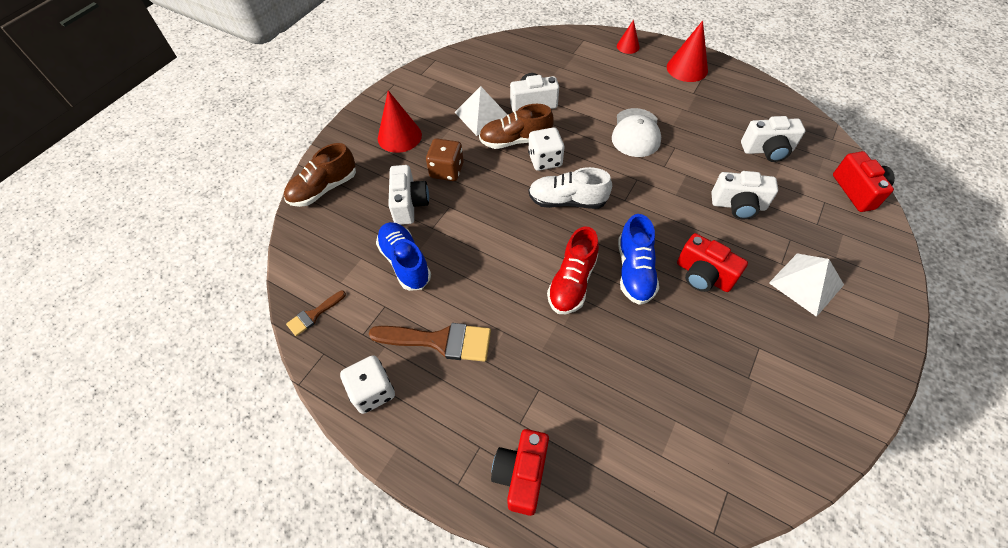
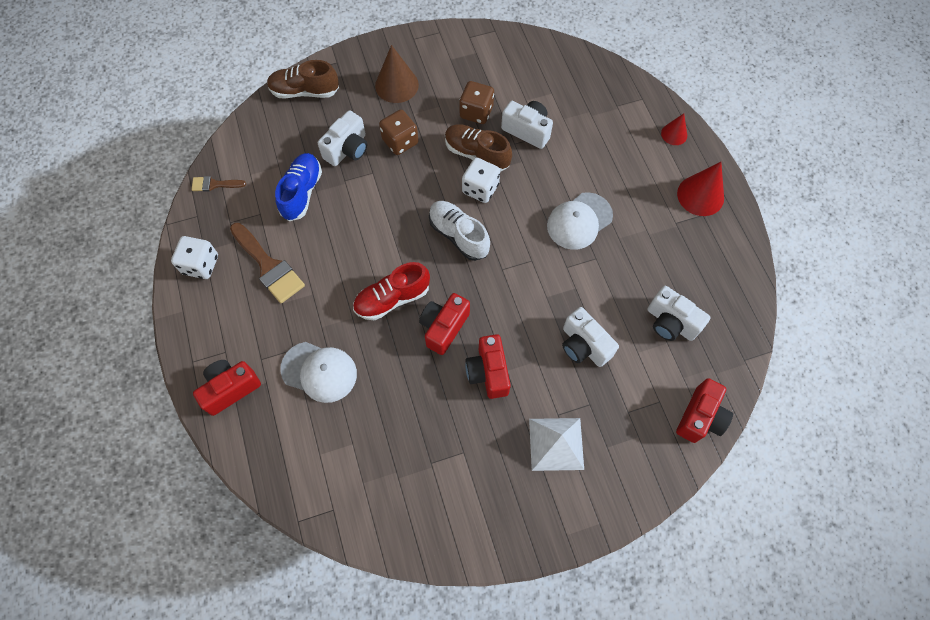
camera: 40 degrees right, 10 degrees up
(399, 136) = (396, 85): red cone -> brown cone
(482, 115) = (476, 112): white pyramid -> brown dice
(581, 388) = (319, 372): none -> white cap
(634, 271) = (444, 327): blue shoe -> red camera

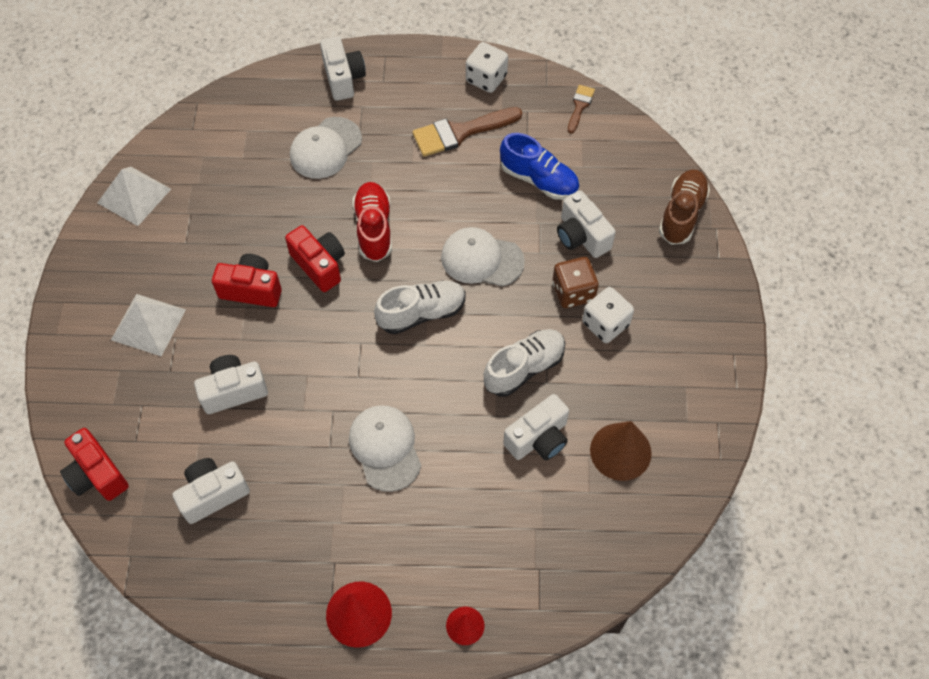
camera: 110 degrees right, 5 degrees down
(230, 389) = (343, 78): red camera -> white camera
(393, 210) = (481, 259): none -> white cap
(396, 85) = (661, 312): brown cone -> brown cone (620, 451)
(430, 528) = (134, 195): none -> white pyramid
(476, 112) = (588, 389): brown dice -> none
(477, 154) = (524, 368): brown shoe -> white shoe
(480, 188) = (474, 355): white dice -> white dice (605, 324)

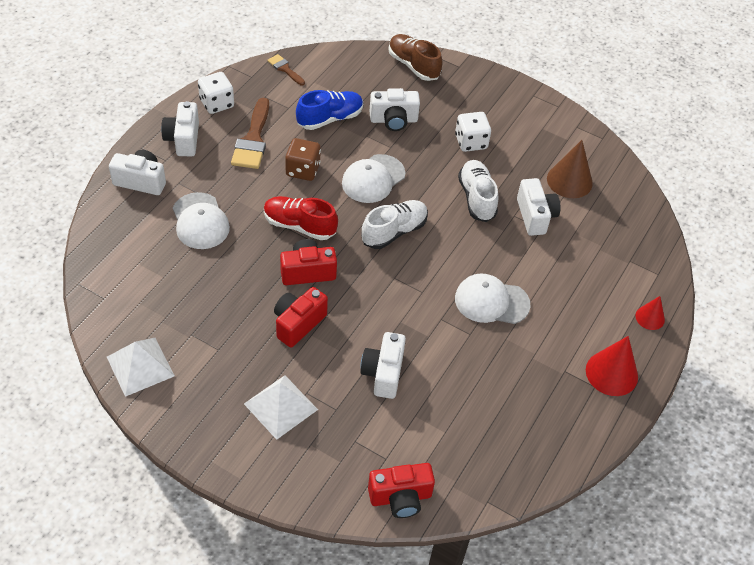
camera: 65 degrees left, 10 degrees down
(213, 494) = (466, 423): white camera -> white camera (183, 139)
(421, 313) = (394, 232): white shoe -> white shoe turned 45 degrees clockwise
(573, 292) = (435, 145): brown dice -> brown dice (303, 170)

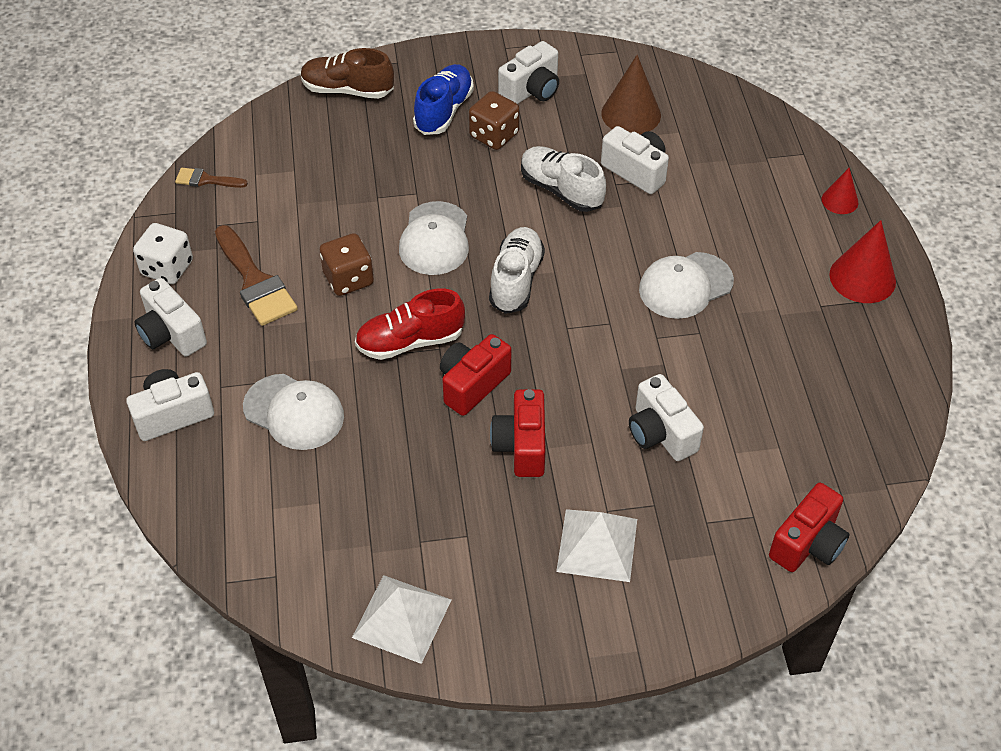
camera: 35 degrees left, 0 degrees up
(330, 118) = (318, 204): blue shoe -> blue shoe (444, 111)
(393, 120) = (389, 162): white camera -> white camera (531, 90)
(471, 142) = (494, 135): white dice -> brown dice

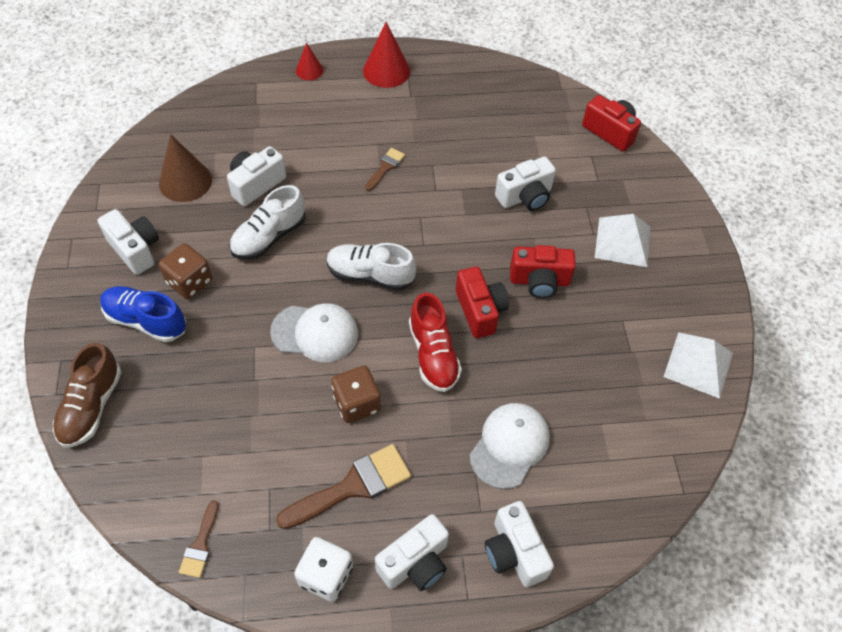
camera: 90 degrees left, 5 degrees up
(472, 384) = (480, 311): red camera -> red camera turned 150 degrees counterclockwise
(685, 285) = (385, 167): white cap -> brown brush

